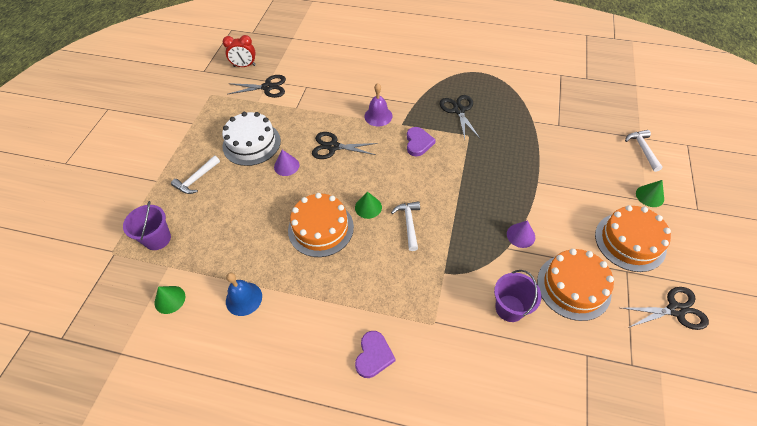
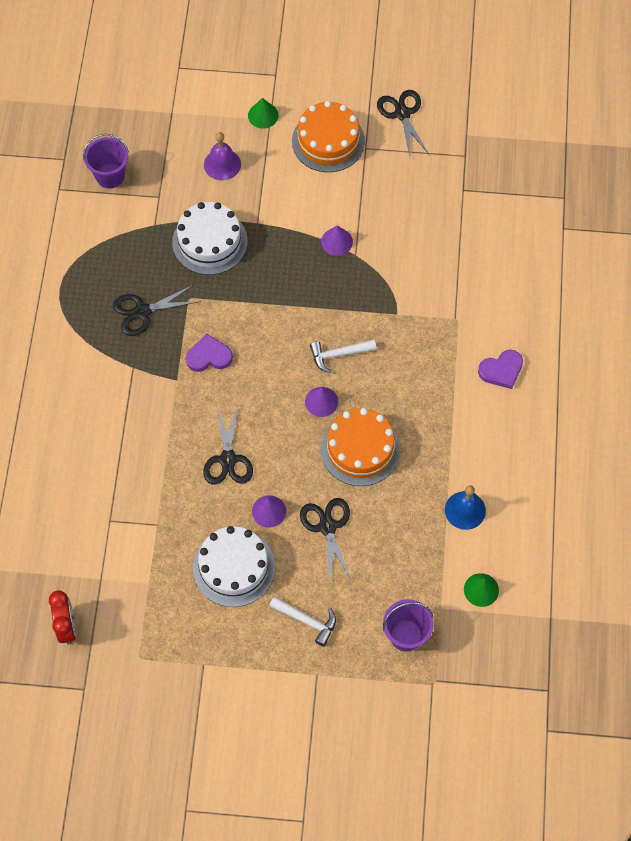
camera: 100 degrees left, 10 degrees up
(267, 87) = (116, 576): black scissors -> black scissors (328, 526)
(368, 207) = (321, 401): green cone -> purple cone
(373, 355) = (501, 370): purple heart -> purple heart turned 150 degrees clockwise
(378, 116) = (163, 411): purple bell -> purple bell (222, 164)
(510, 308) = (427, 252): purple bucket -> purple bucket (110, 176)
(518, 151) = (210, 242): none -> white cake
(573, 286) = (392, 196): orange cake -> none
(642, 149) = (191, 113): white hammer -> none

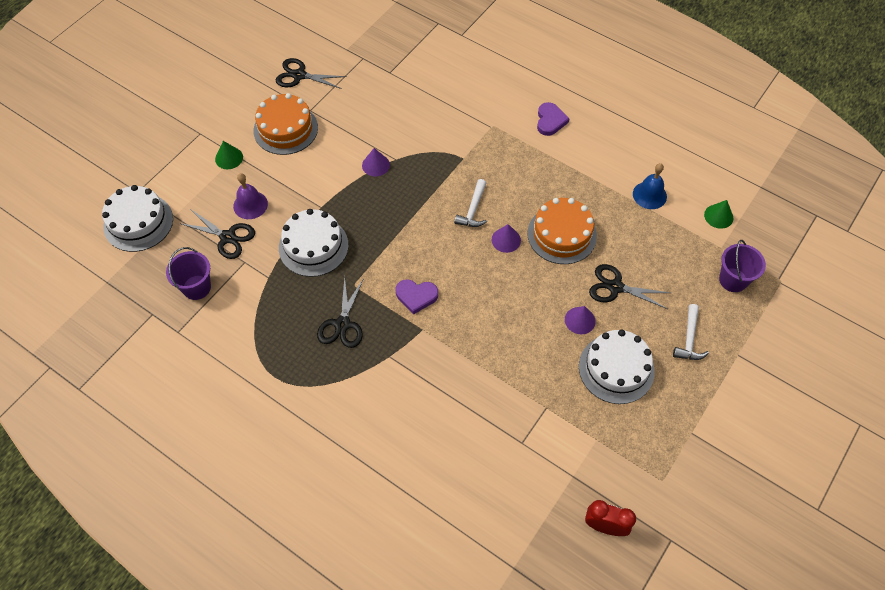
camera: 60 degrees left, 5 degrees down
(147, 89) = (138, 222): none -> white cake
(209, 356) = (416, 296): purple heart -> purple heart turned 105 degrees counterclockwise
(227, 459) = (517, 327): black scissors -> black scissors (227, 237)
(307, 621) = (689, 339): white hammer -> white hammer turned 135 degrees clockwise

